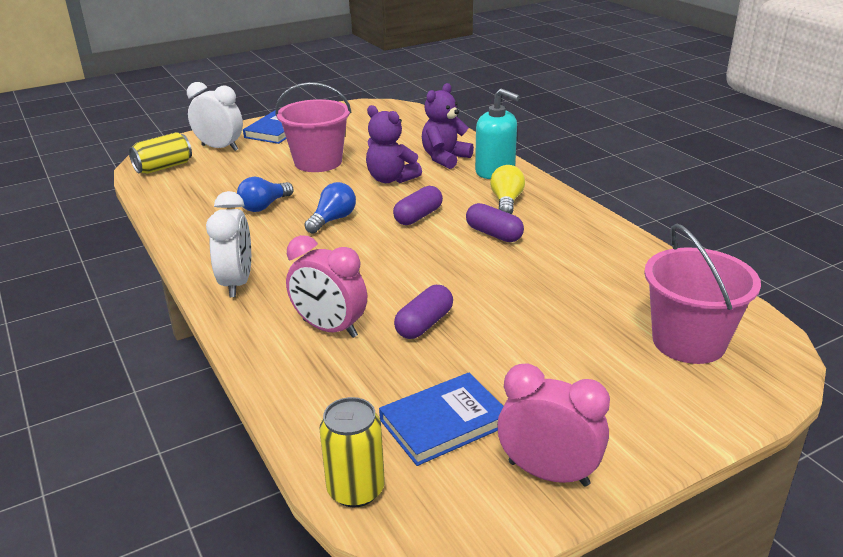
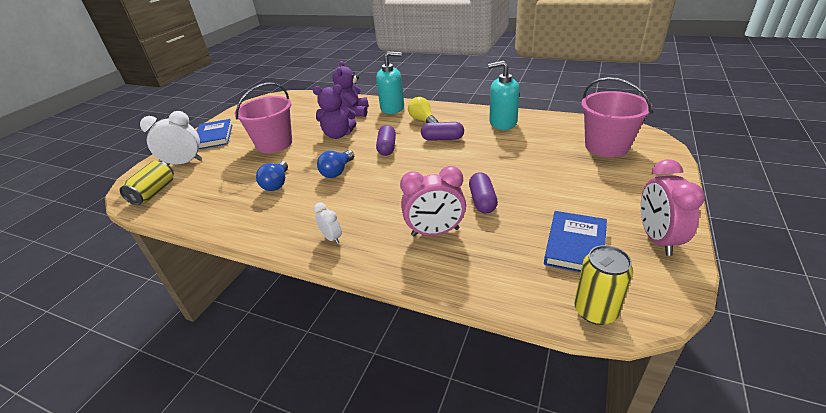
camera: 35 degrees left, 5 degrees up
(237, 283) = (332, 238): white clock -> white clock, size x0.54
(333, 220) = (337, 171): blue light bulb -> blue light bulb turned 150 degrees counterclockwise
(548, 473) = (657, 239): pink clock -> pink clock turned 75 degrees counterclockwise
(599, 247) = (502, 123): none -> turquoise soap dispenser

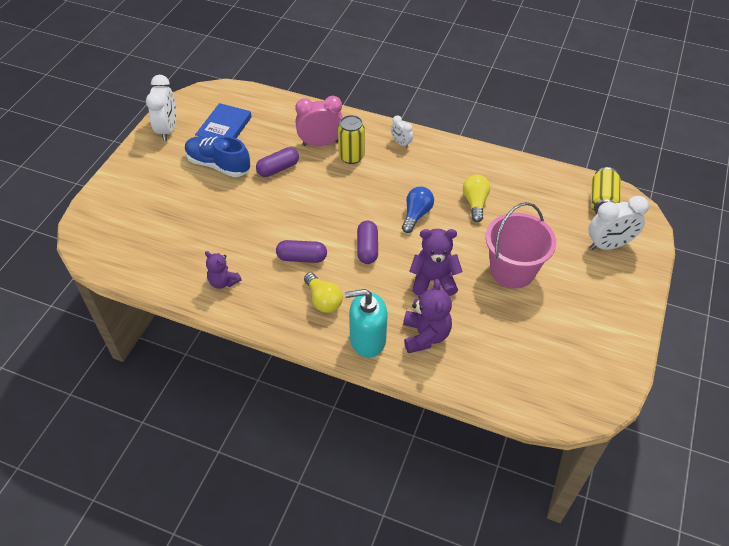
camera: 175 degrees right, 15 degrees up
(214, 137) = (610, 296): blue book -> none
(277, 184) = (475, 203): blue light bulb -> yellow light bulb
(482, 201) = (278, 169): purple capsule -> purple capsule turned 60 degrees clockwise
(502, 123) = (223, 282): turquoise soap dispenser -> purple teddy bear
(556, 200) = (218, 165): none -> blue shoe
(595, 311) = (234, 92): yellow can -> yellow can (351, 157)
(606, 146) = (134, 226): pink bucket -> none
(657, 239) = (168, 130): pink clock -> white clock

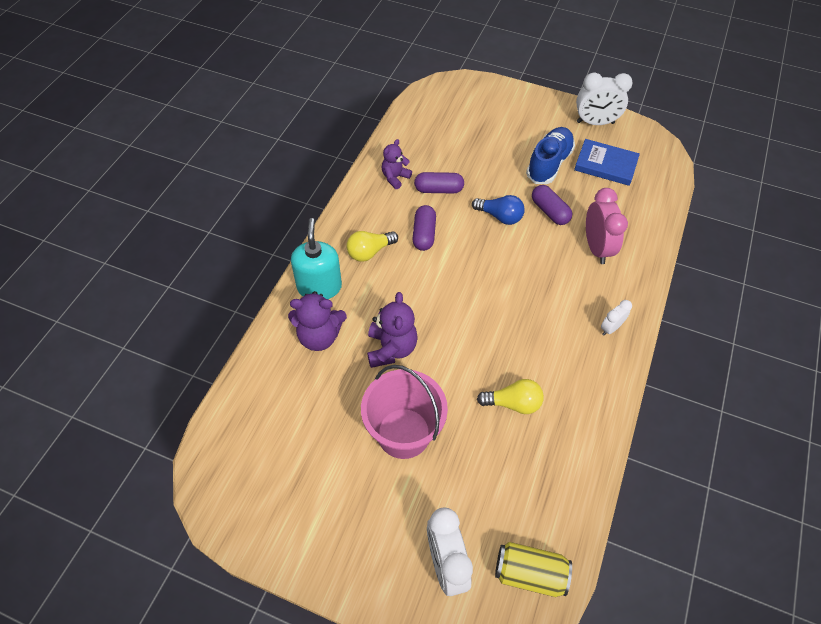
camera: 90 degrees right, 5 degrees up
(351, 157) = (578, 277): yellow can -> none
(367, 248) = (437, 289): purple capsule -> purple capsule (438, 190)
(416, 215) = (489, 338): blue light bulb -> blue light bulb (500, 216)

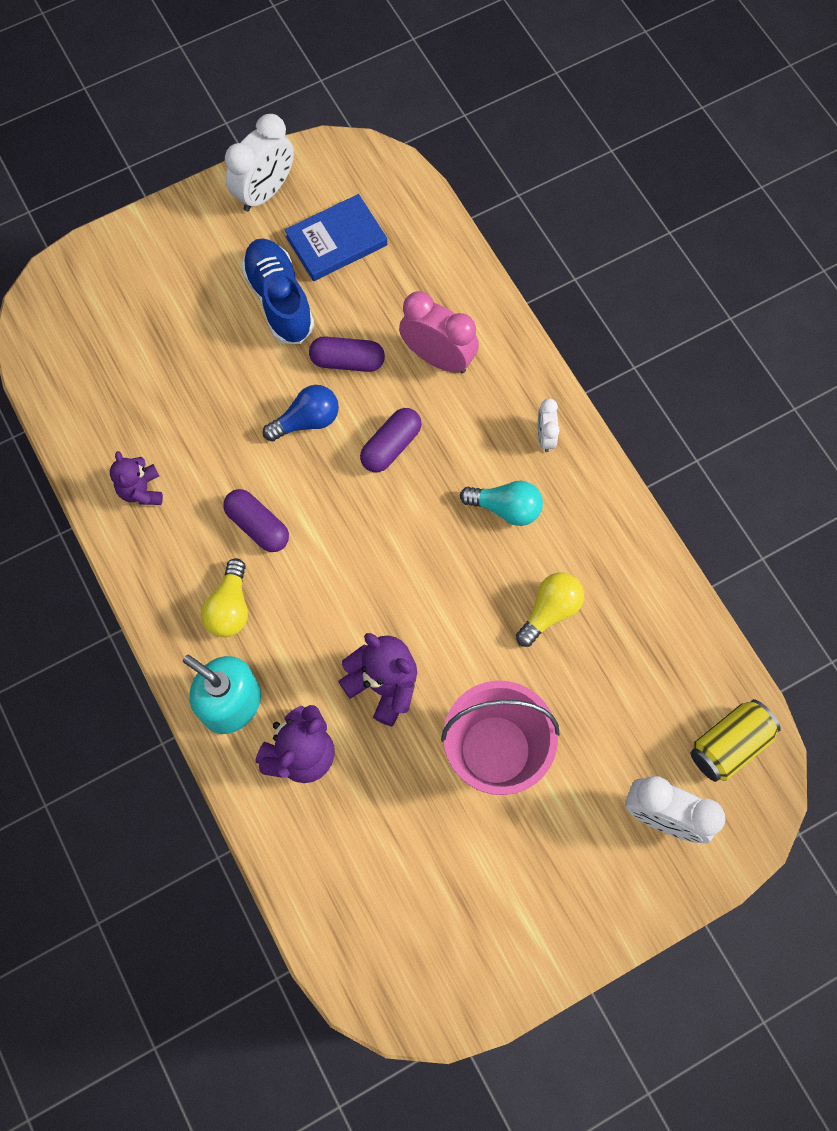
camera: 50 degrees left, 15 degrees up
(438, 190) = (206, 455): purple capsule -> purple capsule (391, 446)
(549, 338) = (506, 508): none -> turquoise light bulb

